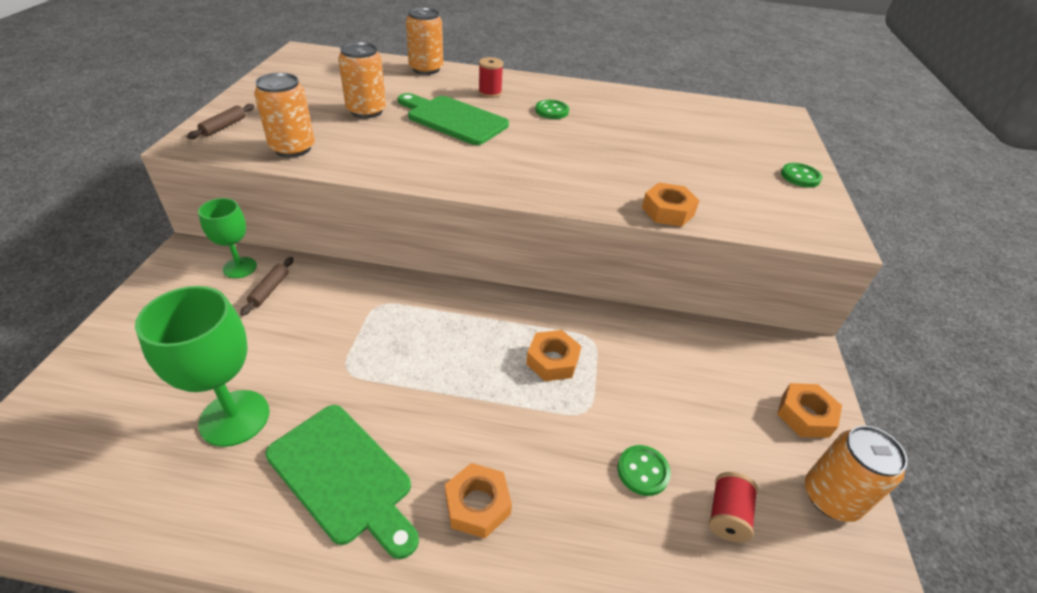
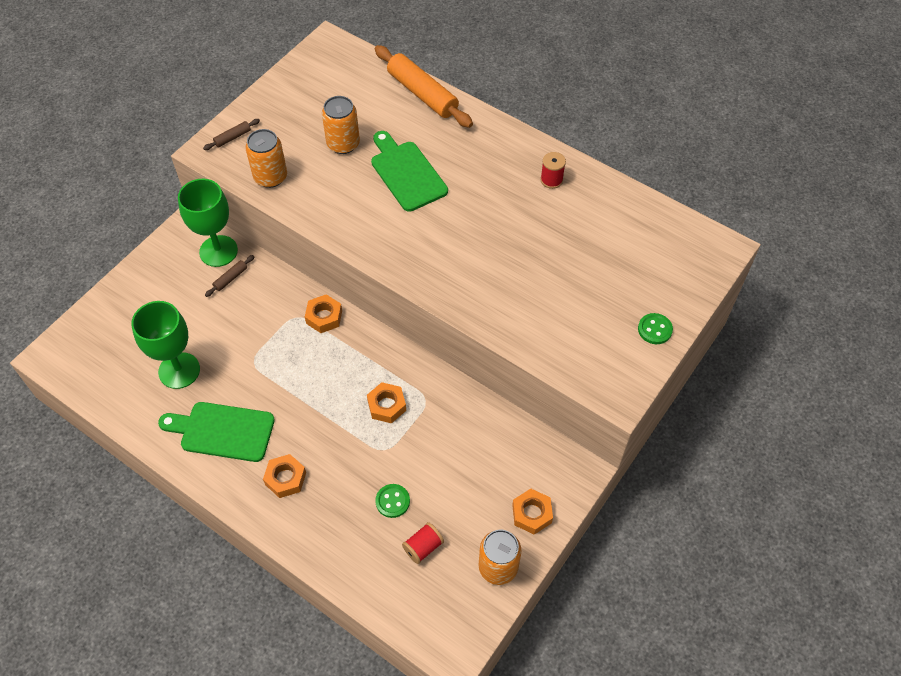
camera: 30 degrees right, 15 degrees up
(240, 267) = (218, 251): green goblet -> green goblet, size x1.61
(343, 476) = (223, 431): green cutting board -> green cutting board turned 120 degrees clockwise
(426, 69) = (422, 94): orange can -> orange rolling pin
(490, 93) = (459, 144): red spool -> red spool (551, 180)
(551, 111) = (497, 184): green button -> none
(667, 211) = (505, 329): orange nut -> orange nut (324, 317)

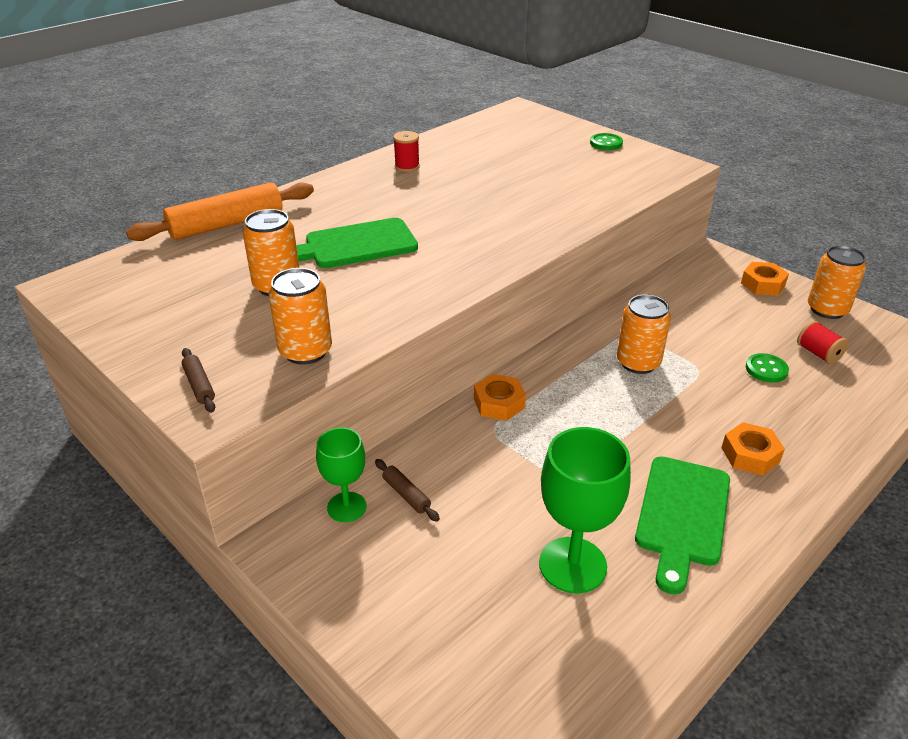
camera: 80 degrees left, 20 degrees down
(218, 251) = (346, 507): green goblet -> green goblet, size x0.62
(387, 405) = (638, 363): orange nut -> orange can

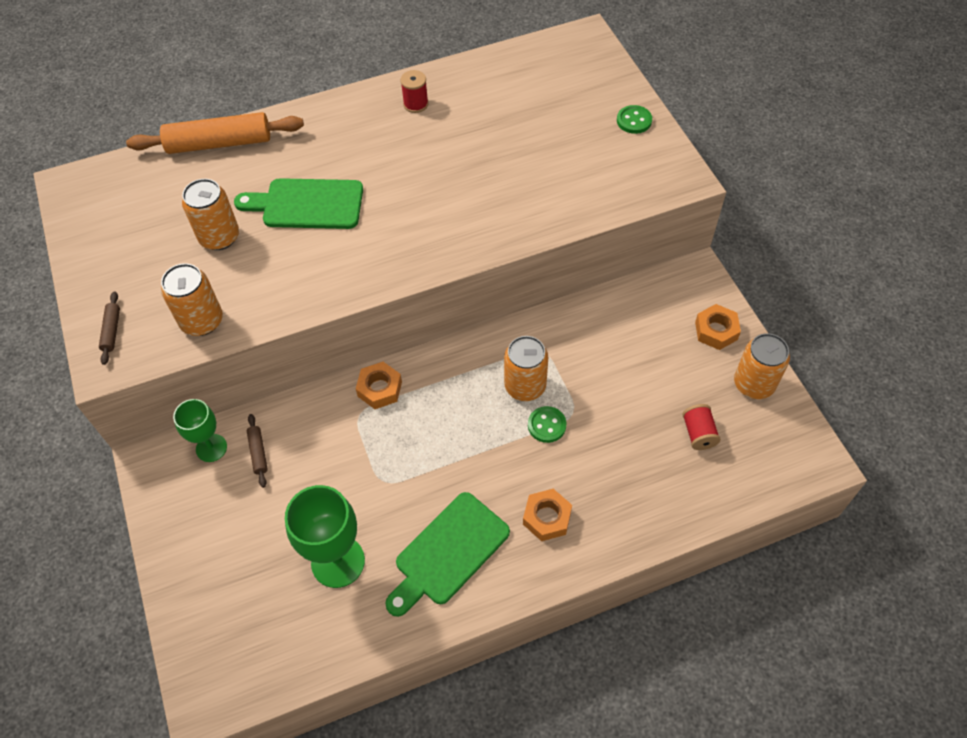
camera: 25 degrees right, 20 degrees up
(766, 369) = (634, 434): green button -> green button (546, 425)

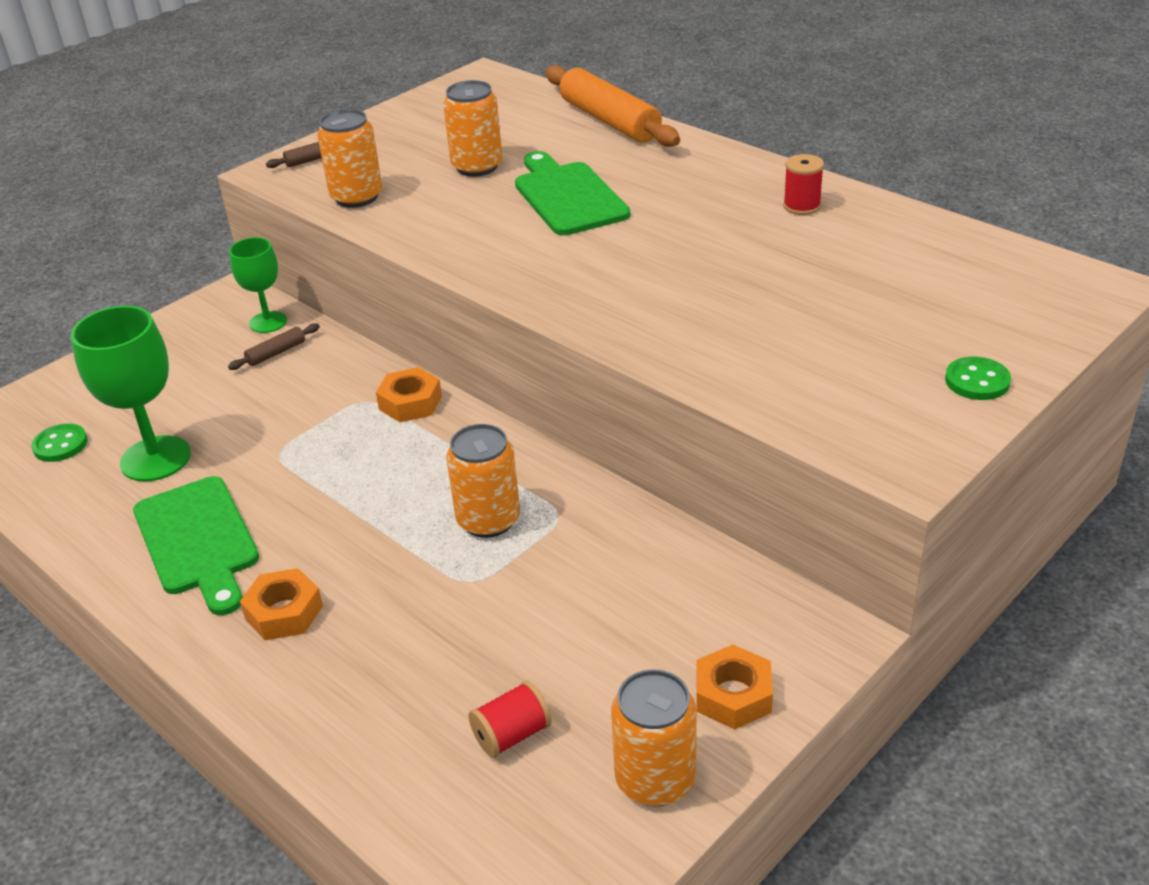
camera: 65 degrees right, 20 degrees down
(448, 552) = (198, 540): green cutting board -> green cutting board turned 135 degrees counterclockwise
(546, 425) = (435, 562): green button -> green button (60, 445)

